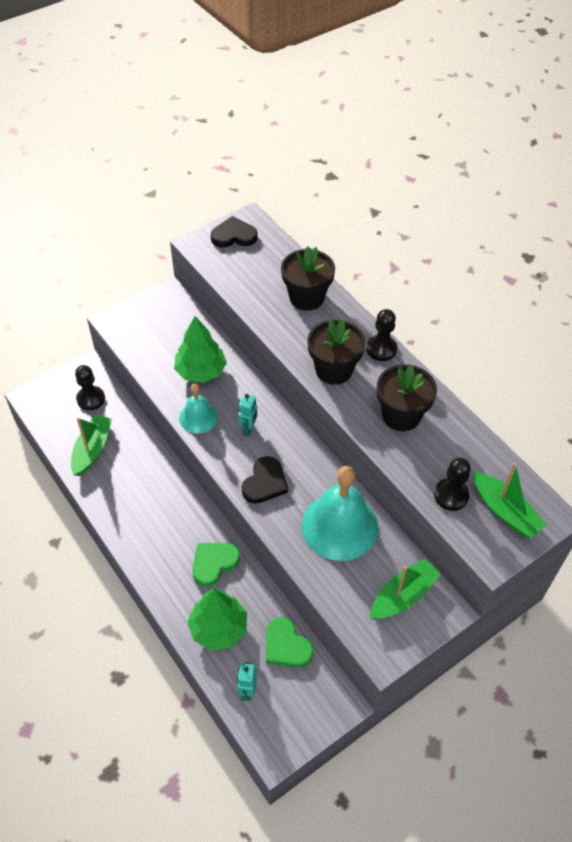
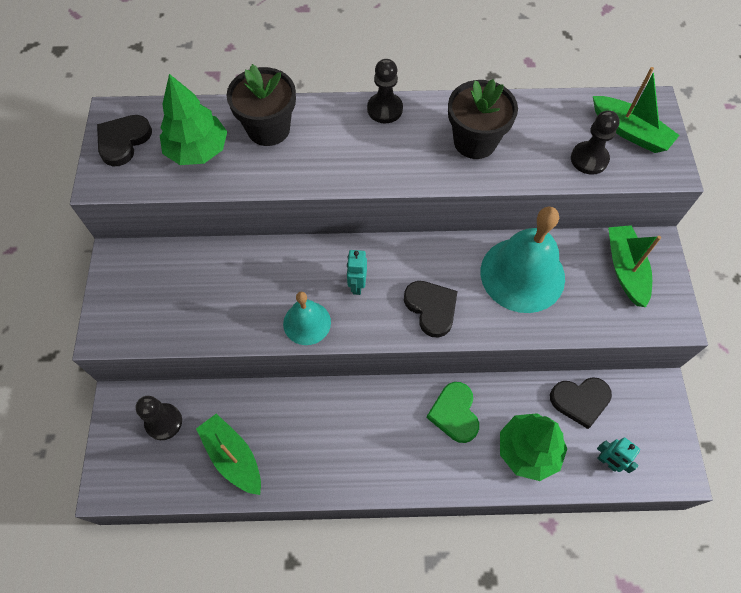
camera: 55 degrees left, 10 degrees up
(201, 371) = (249, 286): green tree -> green tree (197, 150)
(248, 429) = (357, 285): turquoise robot -> turquoise robot turned 135 degrees counterclockwise
(286, 646) = (580, 401): green heart -> black heart
(334, 370) = (379, 161): black flower pot -> none
(505, 511) = (630, 132): green boat -> green boat turned 45 degrees clockwise

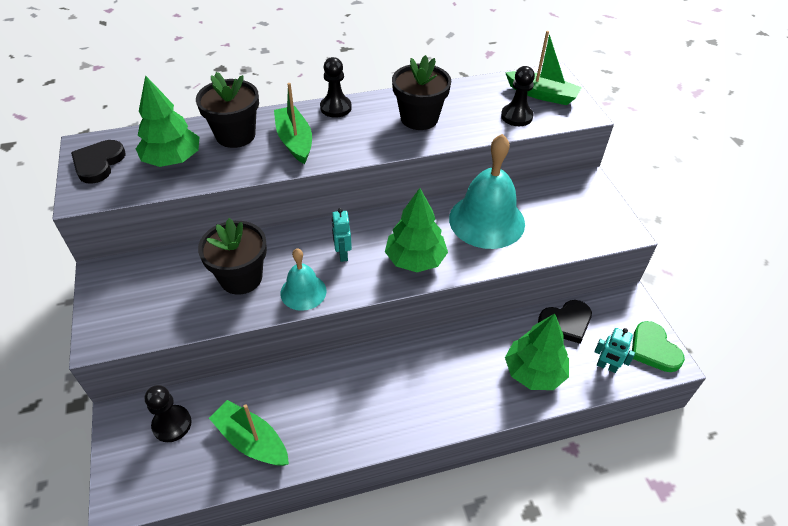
camera: 15 degrees left, 15 degrees down
(248, 292) = (241, 278): none -> black flower pot
(431, 308) = (415, 259): black heart -> green tree
(454, 413) = (458, 356): green heart -> green heart (653, 349)
(625, 269) = (570, 202): green boat -> green boat (294, 141)

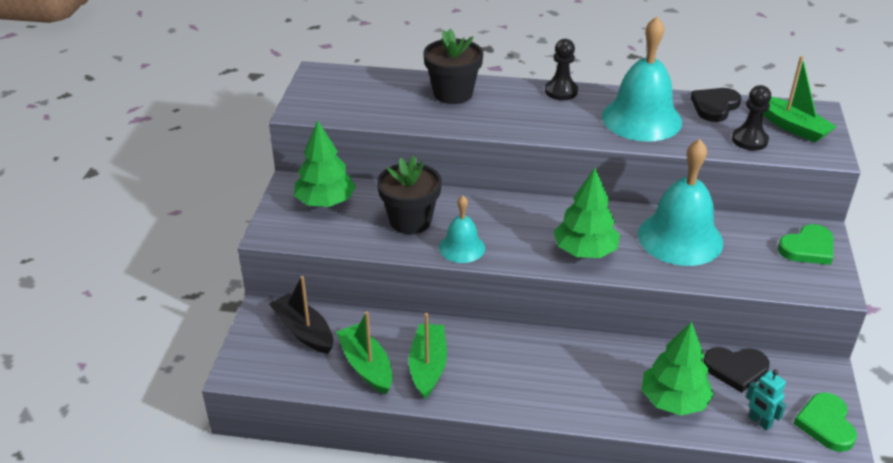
camera: 25 degrees right, 10 degrees down
(98, 163) = (323, 89): black heart -> black heart (715, 106)
(172, 160) = (387, 100): green tree -> green tree (325, 202)
(172, 424) = (303, 331): black pawn -> black boat
(294, 141) = (505, 111): green boat -> green boat (428, 366)
(342, 254) = (515, 228): turquoise robot -> none
(419, 118) = (641, 119): black flower pot -> turquoise bell
(587, 199) = (807, 248): none -> green heart

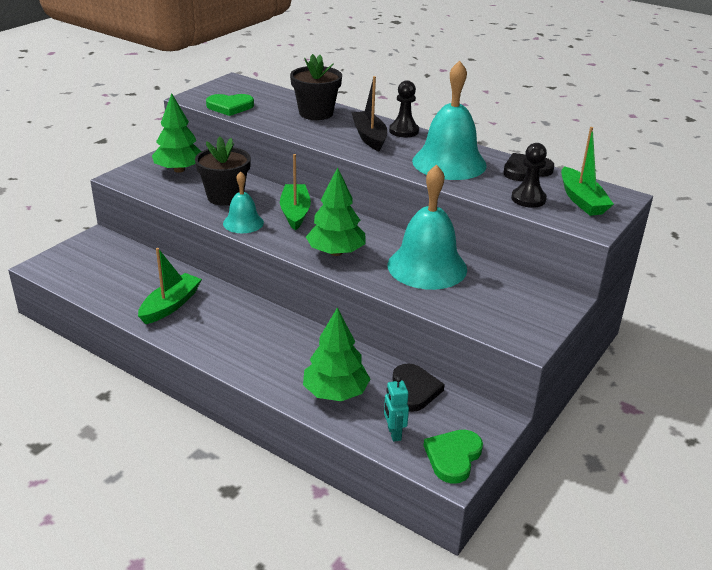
camera: 25 degrees right, 5 degrees down
(303, 331) = (109, 256): black boat -> black boat (369, 137)
(366, 366) = (128, 290): green boat -> green boat (295, 212)
(736, 369) = (414, 390): black heart -> black heart turned 120 degrees counterclockwise
(807, 248) = (536, 307): green heart -> green heart (230, 107)

